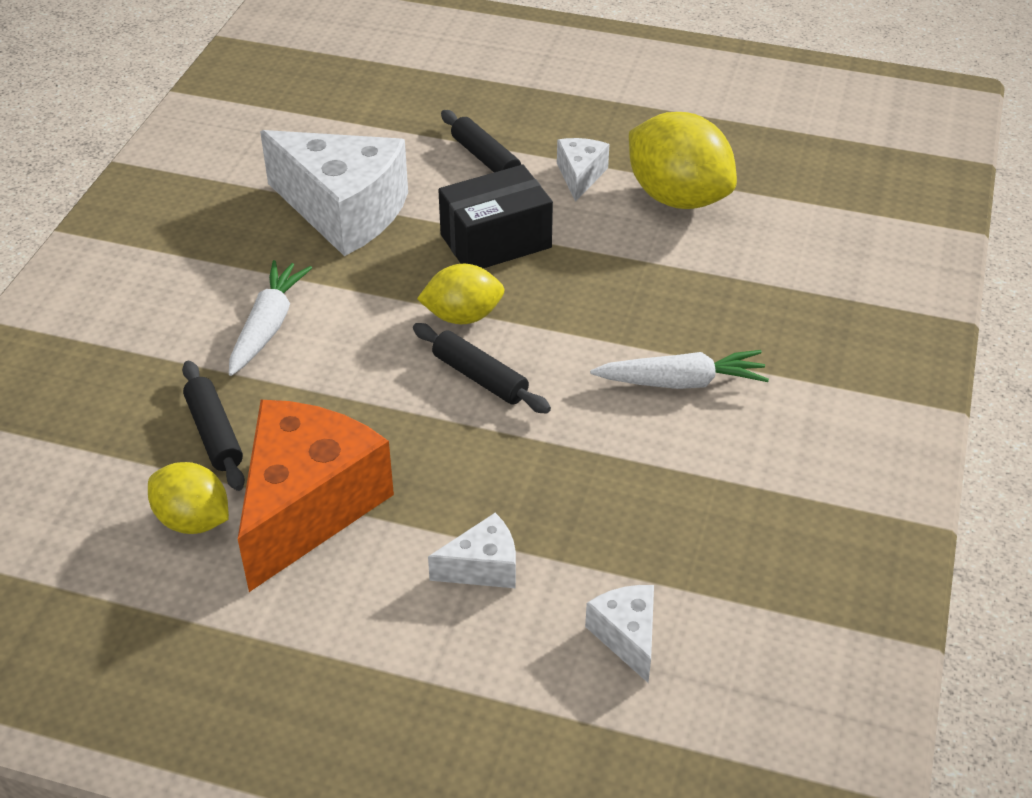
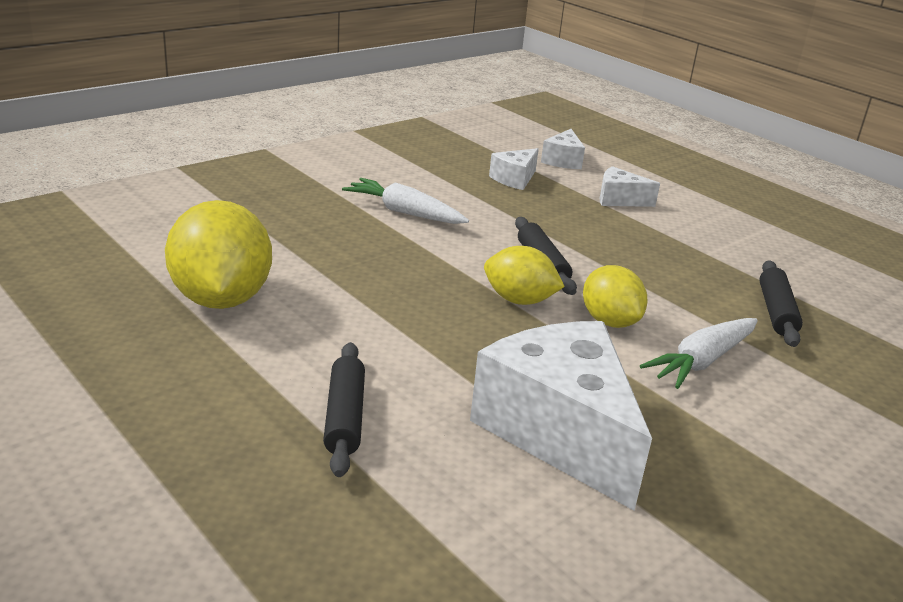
camera: 150 degrees left, 15 degrees down
(193, 520) = (804, 276): yellow lemon -> yellow lemon (609, 321)
(308, 507) = (717, 254): orange cheese -> none
(495, 241) = (430, 337): black box -> none
(580, 176) = (275, 354): white cheese -> white cheese (514, 179)

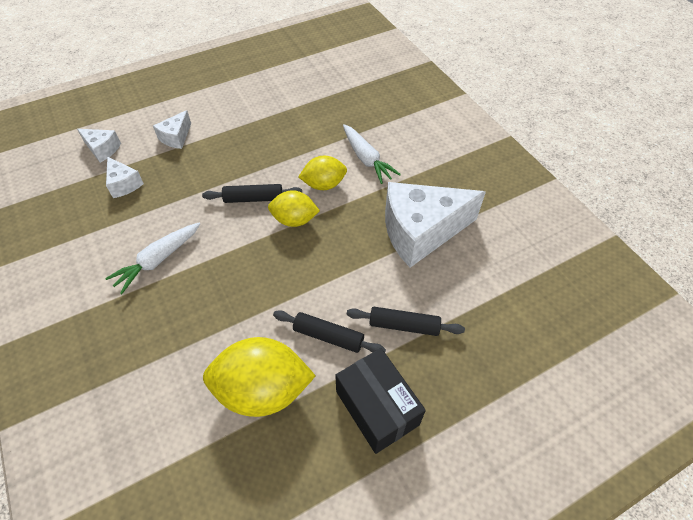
camera: 75 degrees left, 25 degrees up
(191, 394) = (377, 408): none -> black box
(519, 300) = (294, 220): yellow lemon -> yellow lemon turned 60 degrees clockwise
(776, 312) = (324, 114): black rolling pin -> black rolling pin (328, 336)

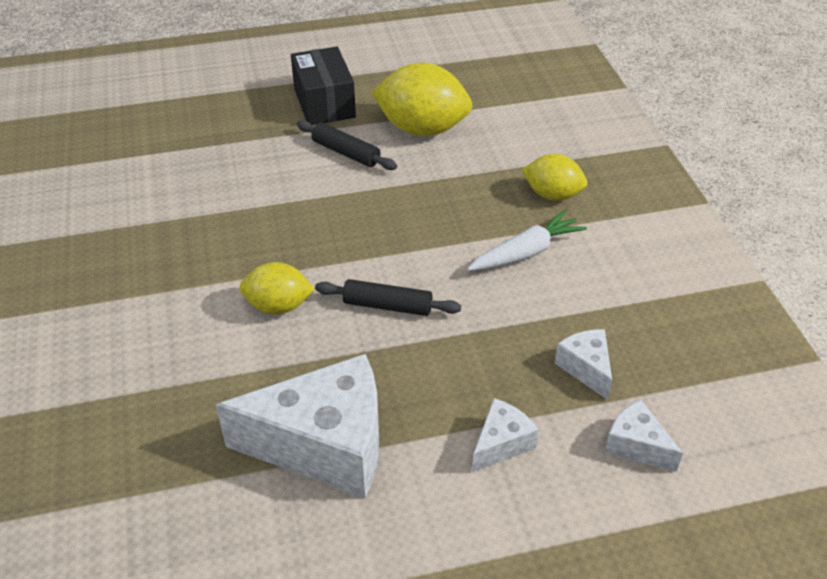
camera: 165 degrees left, 10 degrees down
(294, 220) = (339, 266): yellow lemon -> yellow lemon (552, 195)
(366, 159) = (193, 333): white carrot -> none
(404, 325) = (266, 147): black rolling pin -> none
(421, 232) = (186, 223): white cheese -> white cheese (324, 445)

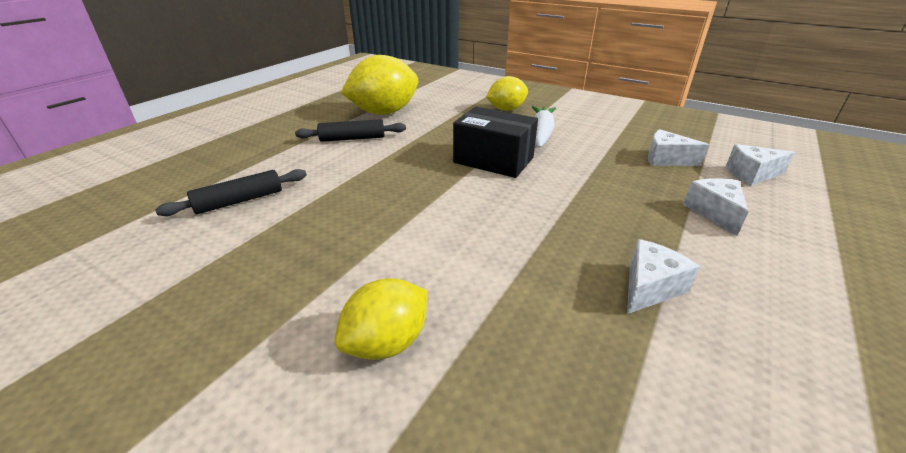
camera: 45 degrees left, 10 degrees down
(278, 306) = (454, 231): yellow lemon -> yellow lemon (387, 342)
(324, 103) = (294, 125): black box -> black box (493, 160)
(324, 445) = (649, 288): white cheese -> white cheese, size x0.46
(387, 306) = (522, 190): black rolling pin -> black rolling pin (239, 201)

